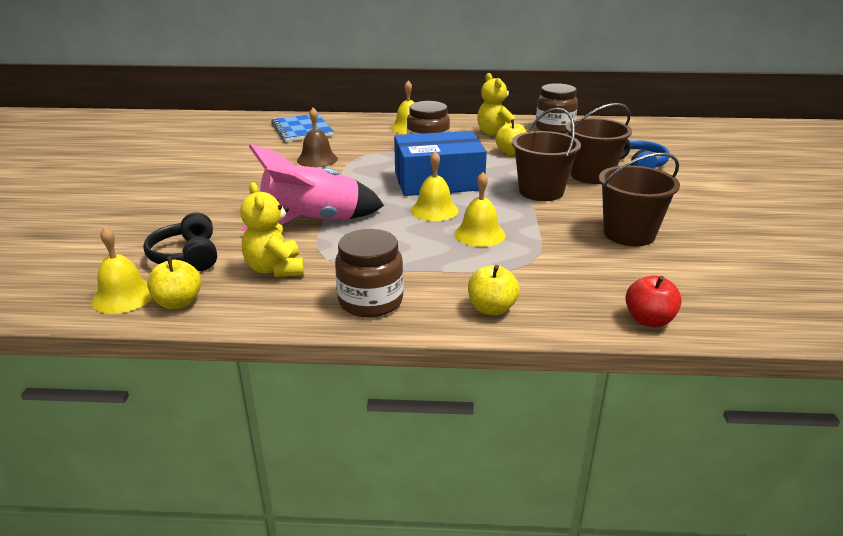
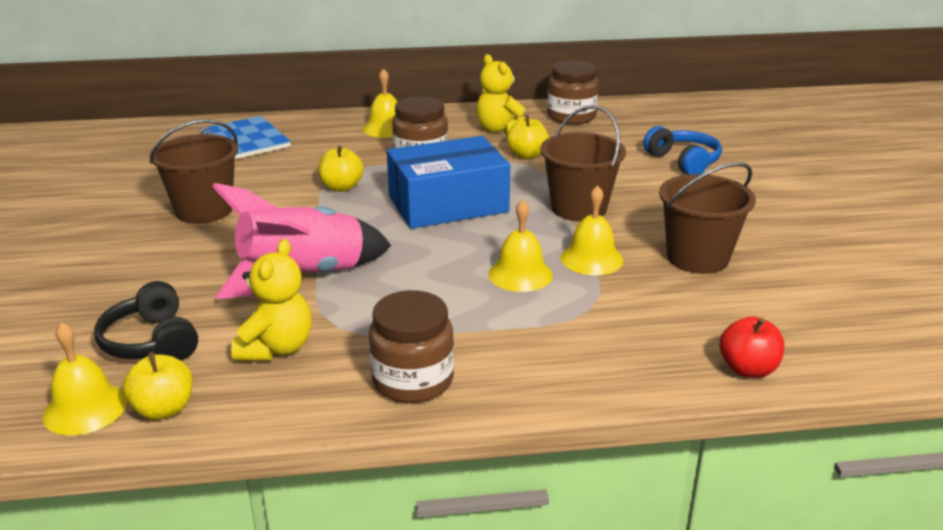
camera: 10 degrees left, 0 degrees up
(275, 269) = (276, 348): yellow teddy bear -> yellow teddy bear turned 135 degrees counterclockwise
(317, 159) = (280, 184): brown bell -> none
(434, 210) = (454, 246): yellow bell -> yellow bell (591, 259)
(491, 309) = (563, 374): yellow apple -> yellow apple (341, 187)
(591, 175) = (633, 181): brown bucket -> brown bucket (204, 210)

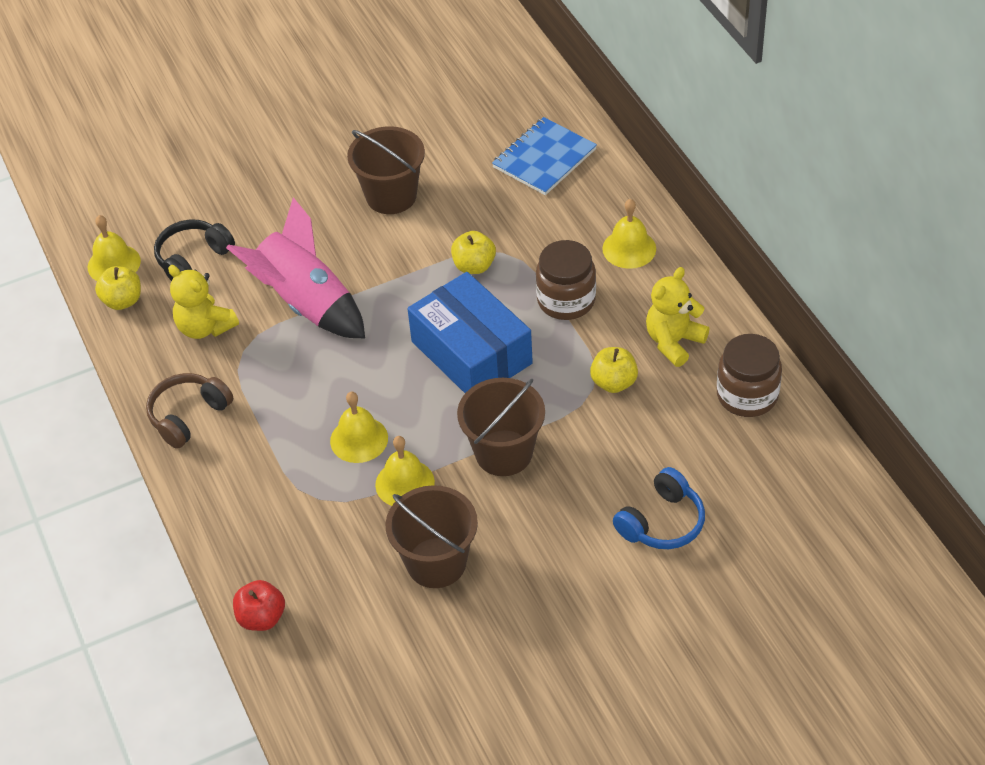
camera: 75 degrees right, 20 degrees up
(276, 348) = (205, 327): yellow teddy bear -> yellow teddy bear turned 45 degrees clockwise
(413, 380) = (188, 416): brown jar -> brown headphones

